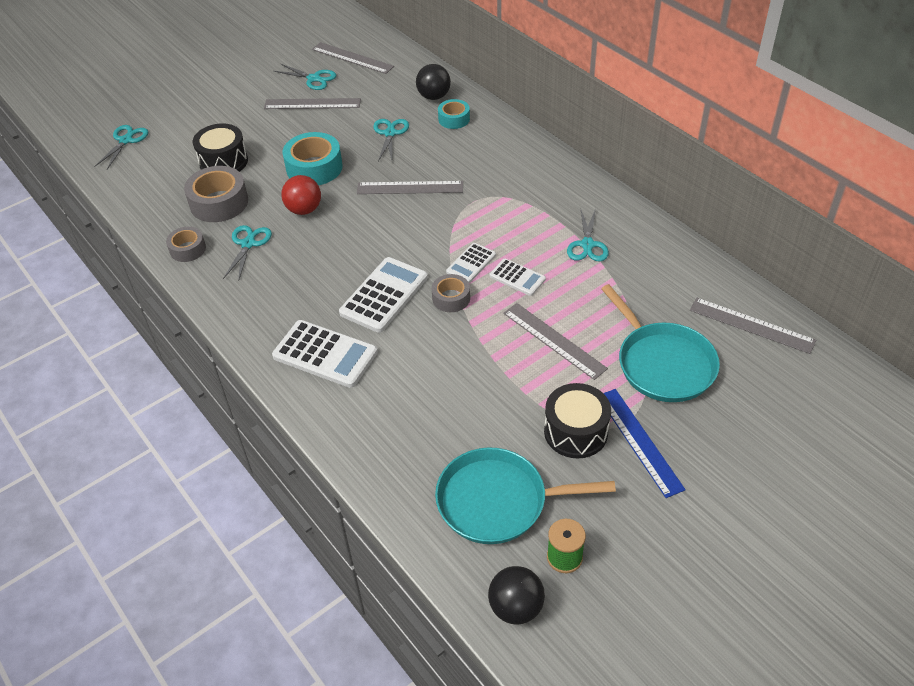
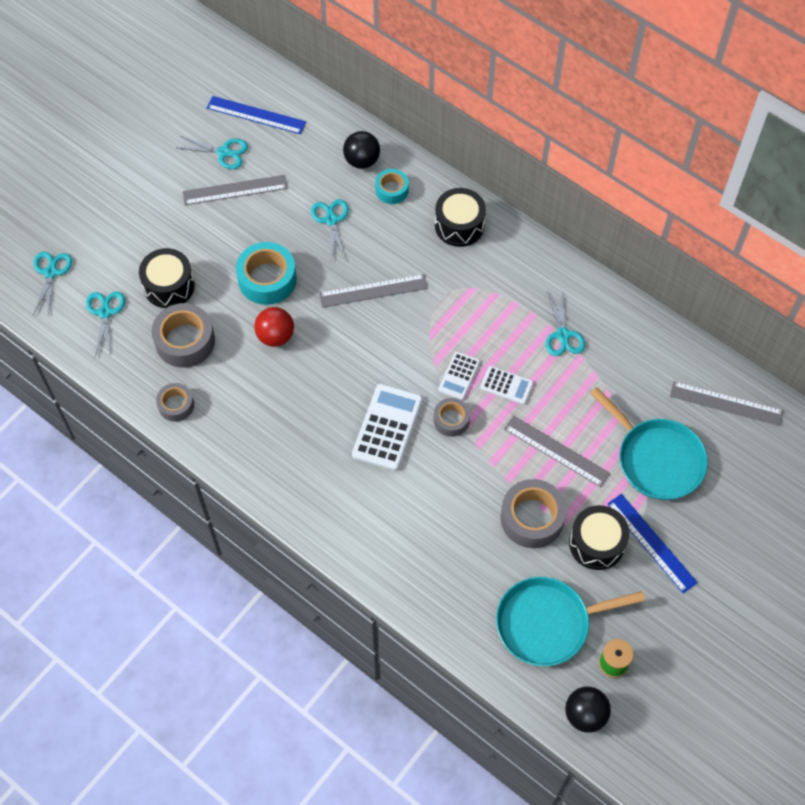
camera: 15 degrees left, 15 degrees up
(248, 244) = (234, 388): turquoise scissors -> turquoise scissors (105, 312)
(325, 354) = (353, 503): white calculator -> none
(352, 58) = (256, 115): grey ruler -> blue ruler
(509, 150) = (459, 225): none -> black drum
(509, 396) = (532, 518): none -> grey tape

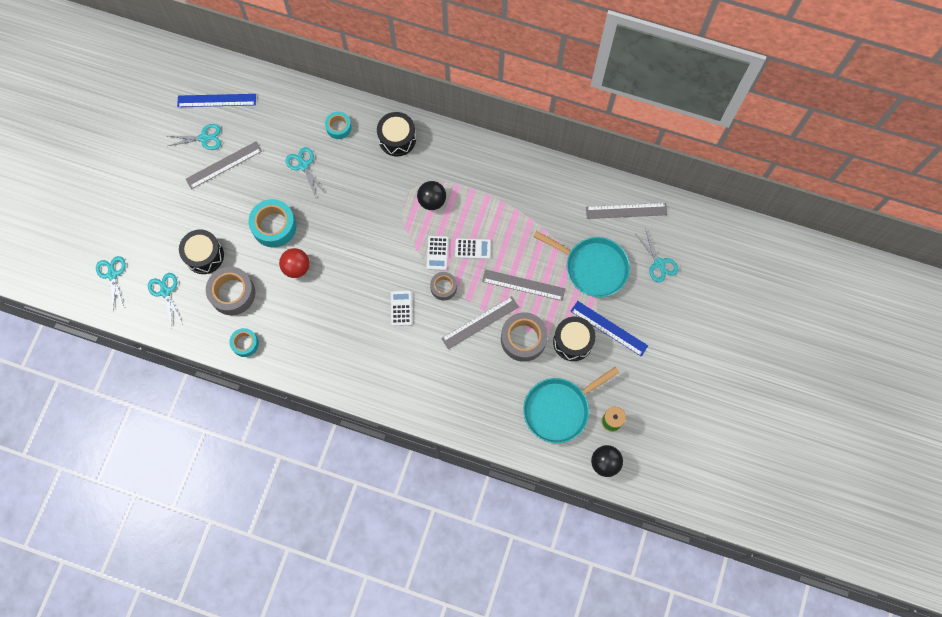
camera: 20 degrees left, 10 degrees up
(176, 405) = (245, 344): grey tape -> turquoise tape
(362, 161) = (308, 111): black ball -> black ball (432, 201)
(373, 291) = (354, 209): grey ruler -> grey ruler (480, 322)
(387, 427) = (401, 308): white calculator -> white calculator, size x0.57
(563, 335) = (499, 198): turquoise scissors -> turquoise scissors (659, 264)

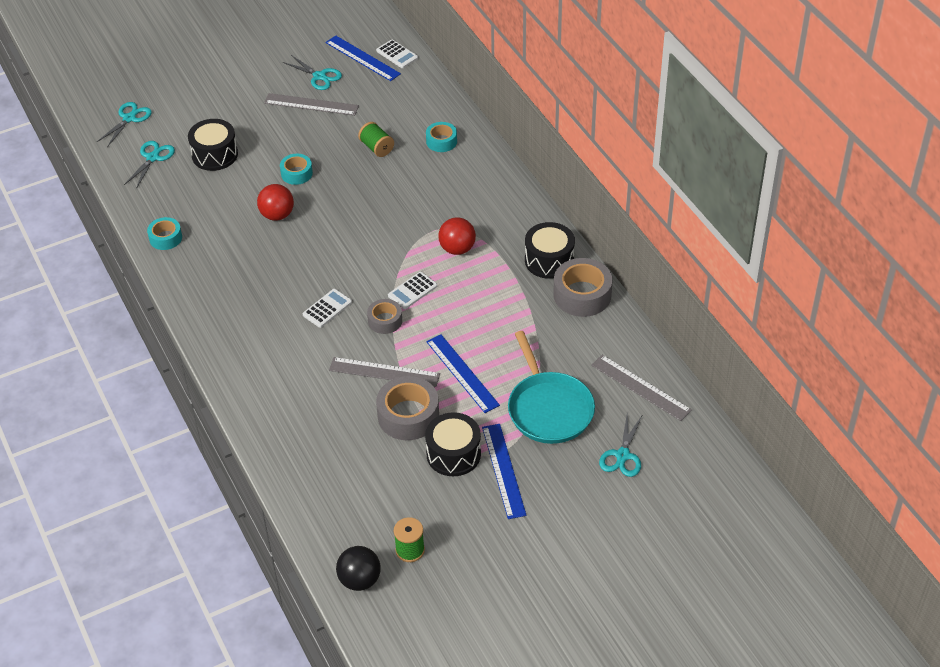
camera: 45 degrees right, 25 degrees down
(232, 293) = (202, 196): grey tape -> grey tape (582, 295)
(274, 226) = (296, 173): turquoise tape -> turquoise tape, size x0.59
(303, 165) = (376, 148): turquoise scissors -> green spool
(397, 139) = (483, 183): black drum -> black drum (549, 260)
(432, 201) = (457, 249): black ball -> red ball
(473, 249) = (449, 311): white calculator -> white calculator (397, 54)
(523, 285) = (462, 373): grey ruler -> blue ruler
(559, 409) = (371, 499): turquoise pan -> none

